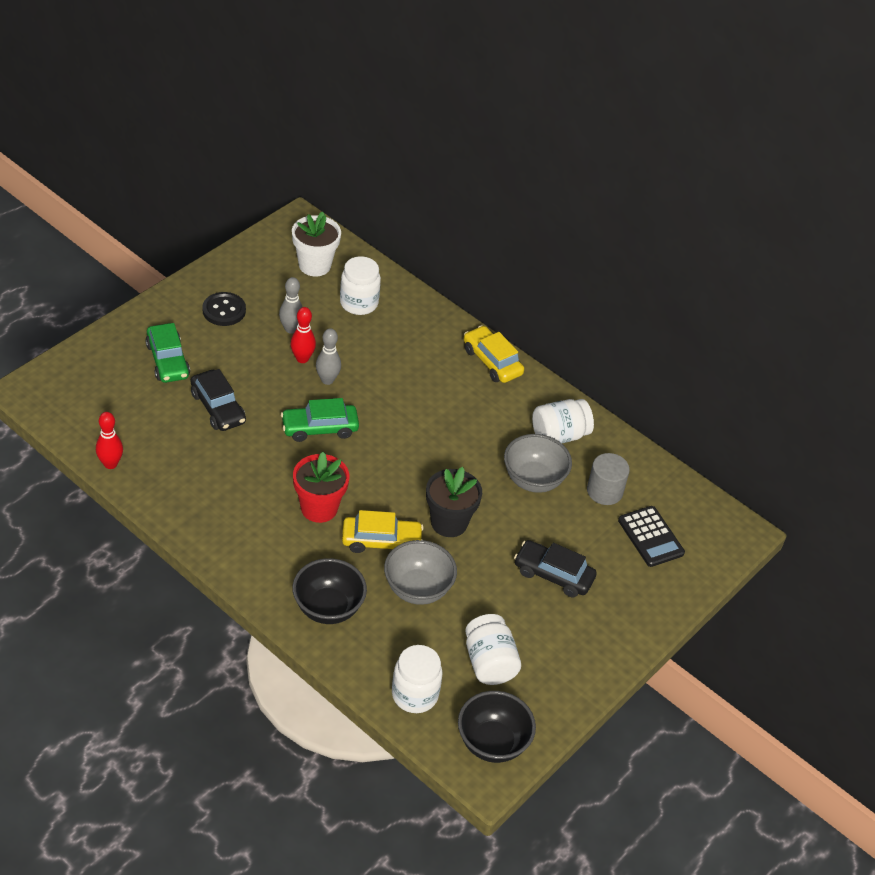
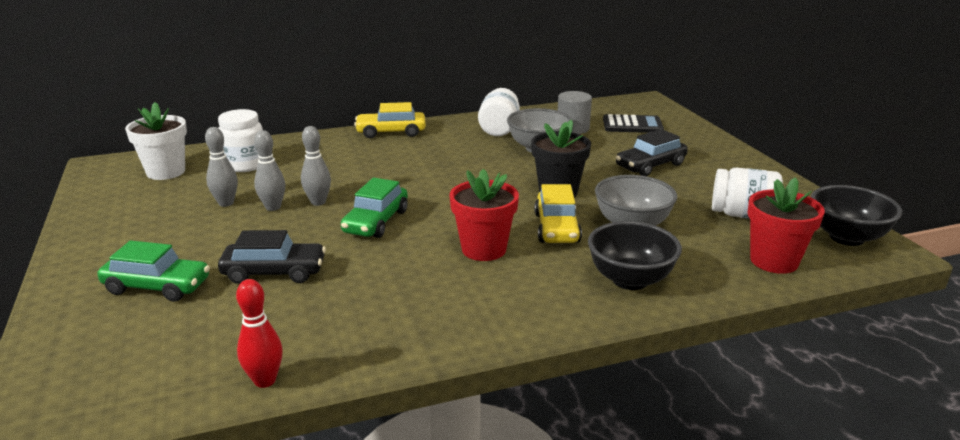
camera: 55 degrees left, 20 degrees down
(224, 310) = (142, 232): black button -> none
(302, 359) = (273, 207): red bowling pin -> grey bowling pin
(381, 541) = (556, 228): yellow car -> yellow car turned 150 degrees clockwise
(414, 695) = (774, 261): white jar -> red flower pot

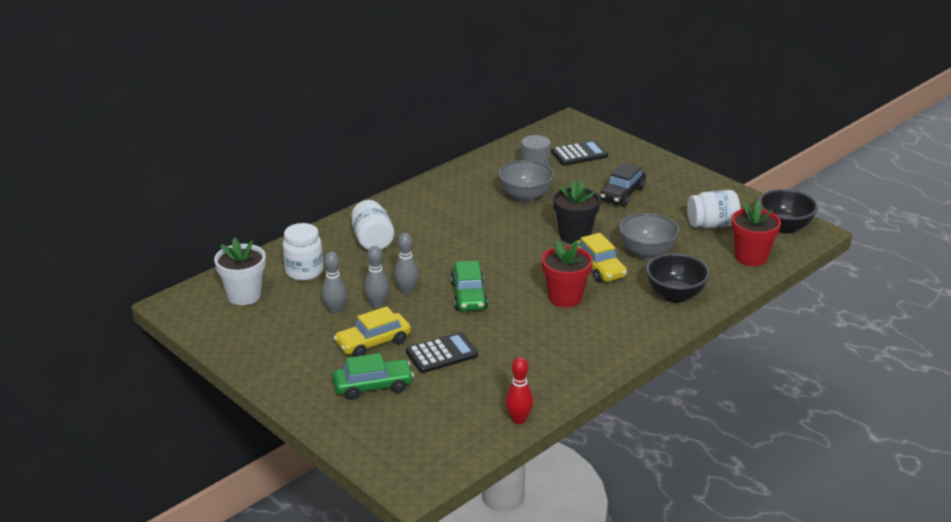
camera: 25 degrees left, 5 degrees up
(274, 272) = (441, 354): black car -> black calculator
(391, 132) = (389, 207): yellow car -> yellow car (373, 343)
(499, 129) = (476, 183): white jar -> white jar (372, 240)

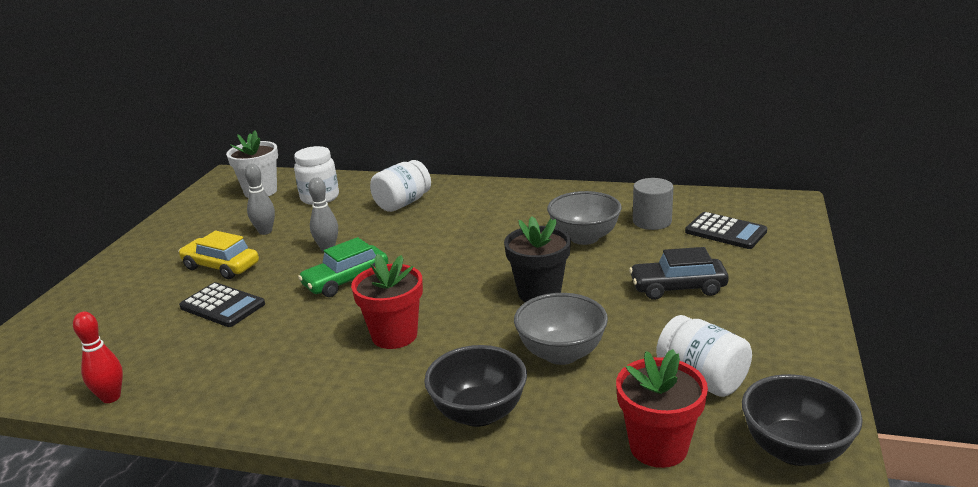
camera: 60 degrees right, 5 degrees down
(373, 386) = (143, 293): green car -> none
(377, 304) = (291, 244): grey bowling pin -> none
(599, 268) = (485, 333): yellow car -> none

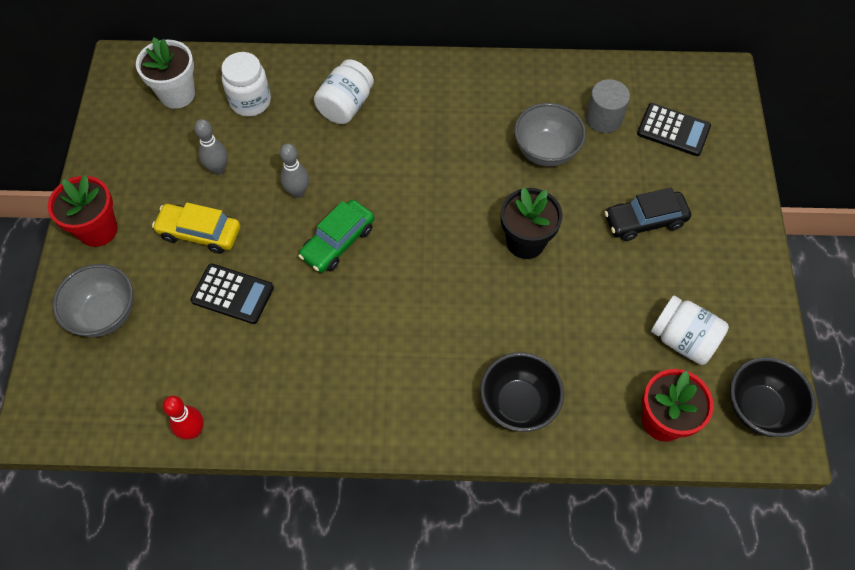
camera: 15 degrees left, 35 degrees up
(394, 335) = (414, 317): red flower pot -> red flower pot (98, 230)
(561, 353) = (565, 322): grey bowl -> grey bowl (105, 314)

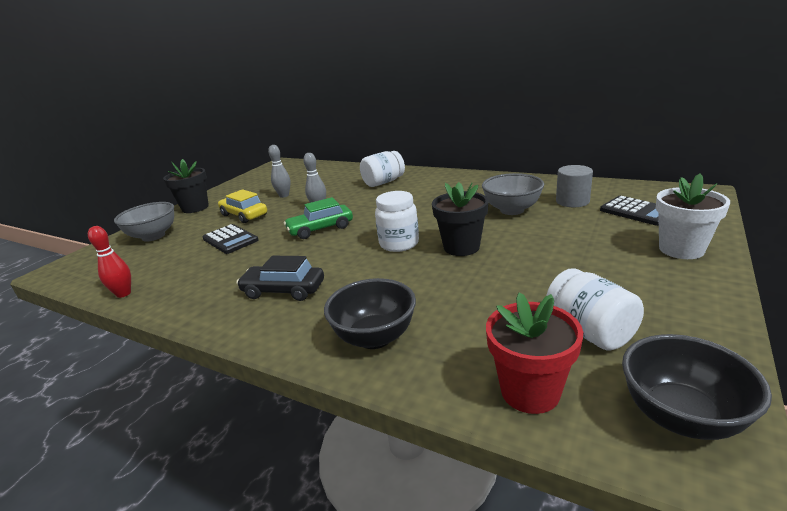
camera: 30 degrees right, 35 degrees down
(98, 230) = (195, 208): red flower pot -> black flower pot
(177, 94) = (294, 172): white flower pot -> white flower pot (681, 249)
(250, 101) = (329, 177): white jar -> white jar (399, 244)
(644, 221) = (583, 251): black car -> black car (283, 290)

